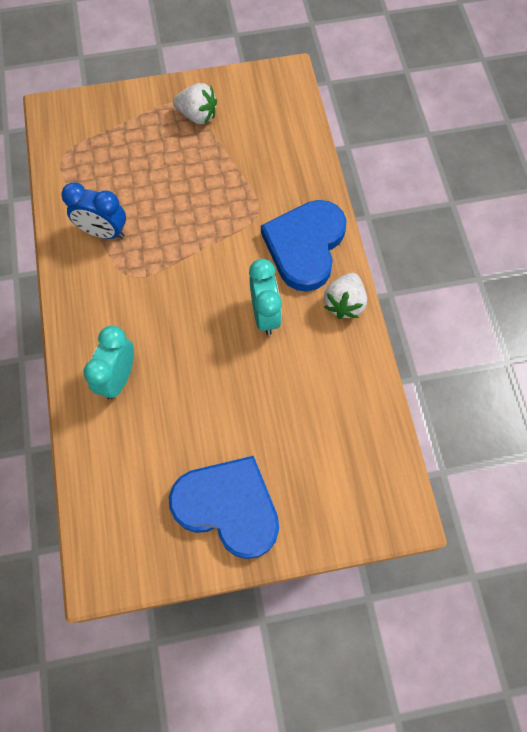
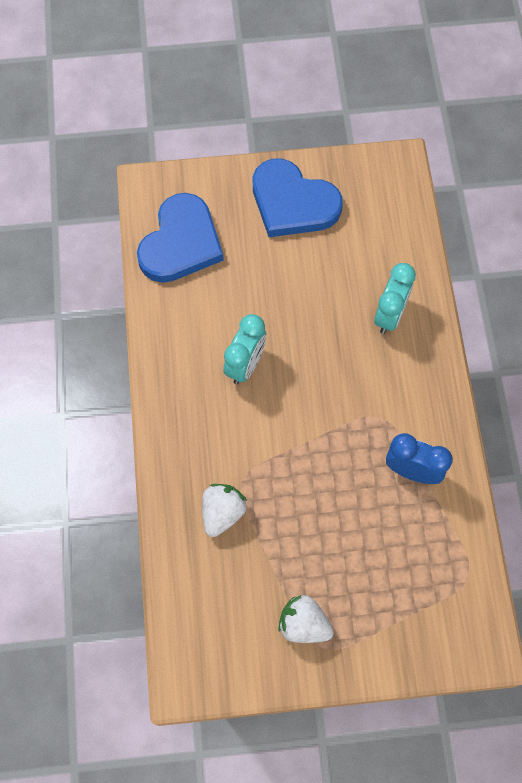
camera: 175 degrees left, 0 degrees up
(265, 314) = (245, 365): turquoise clock -> turquoise clock turned 150 degrees counterclockwise
(305, 246) = (195, 436): blue heart -> blue heart (181, 243)
(344, 303) = (164, 370): white strawberry -> white strawberry (222, 512)

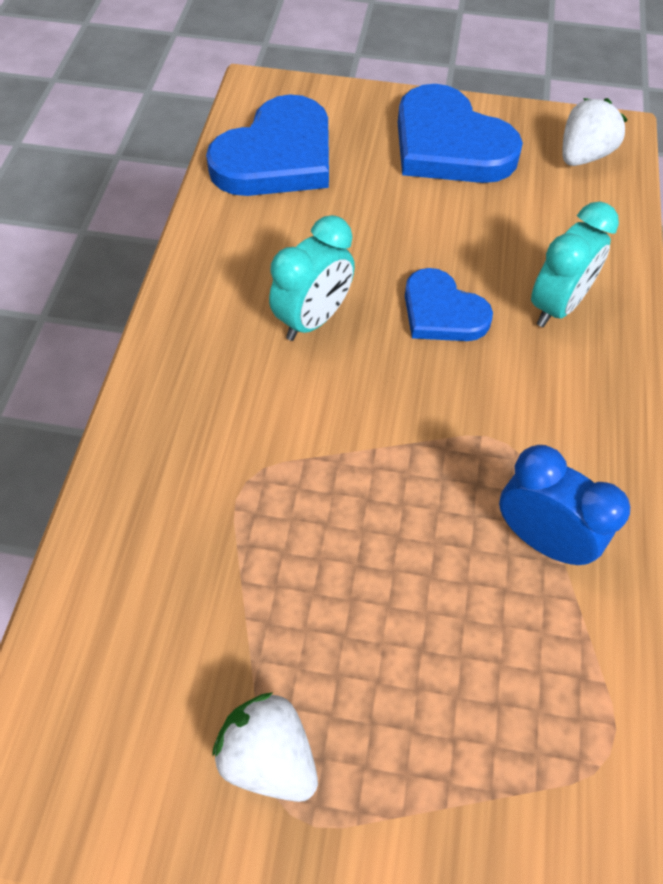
camera: 15 degrees right, 10 degrees down
(222, 512) = (196, 520): white strawberry -> white strawberry (583, 156)
(322, 338) = (442, 312): none -> blue heart

